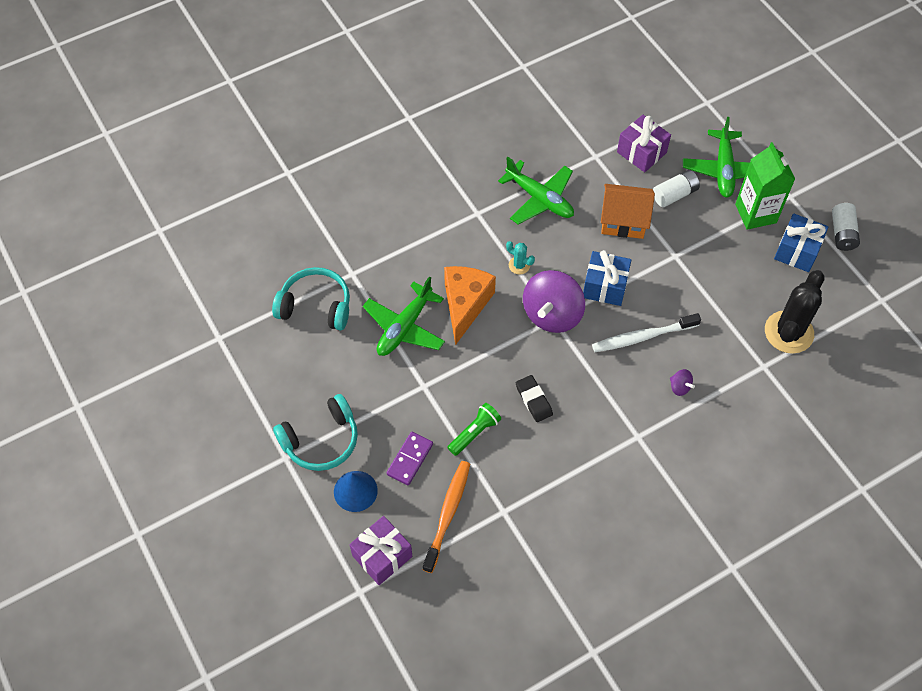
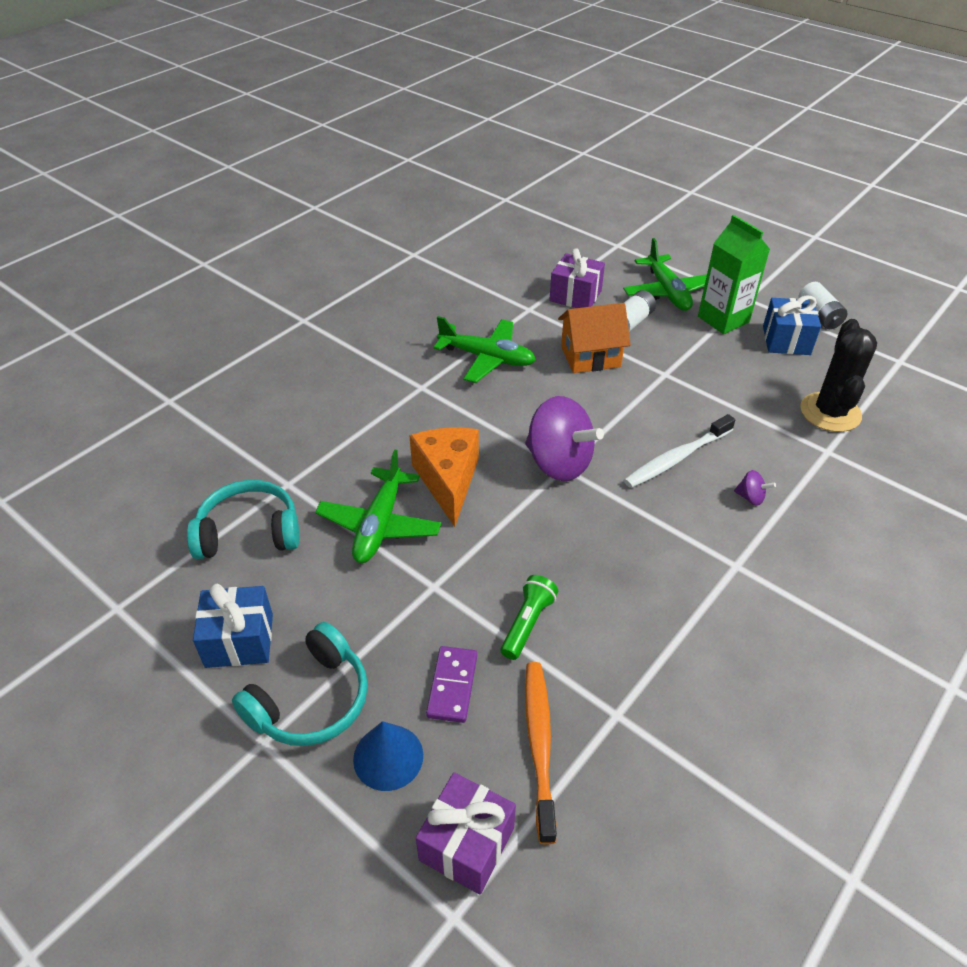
camera: 20 degrees left, 15 degrees down
(519, 265) = (494, 424): turquoise cactus -> none
(533, 400) = (585, 561): black eraser -> none
(552, 314) = (559, 463): purple spinning top -> purple spinning top turned 60 degrees counterclockwise
(605, 286) = (605, 420): blue gift -> blue gift (239, 640)

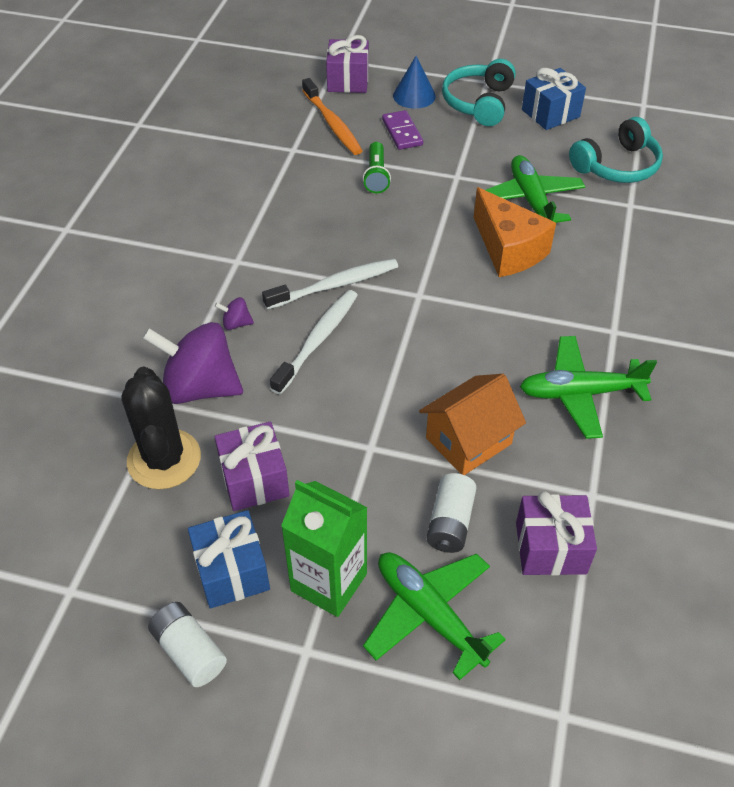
camera: 155 degrees right, 5 degrees up
(559, 463) = (425, 297): purple spinning top -> purple spinning top (200, 387)
(639, 503) = (335, 285): none -> white toothbrush
(760, 381) = (254, 479): none -> purple gift

